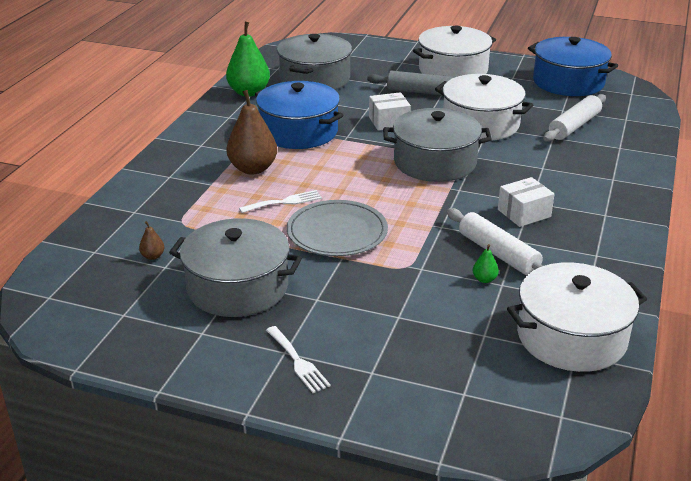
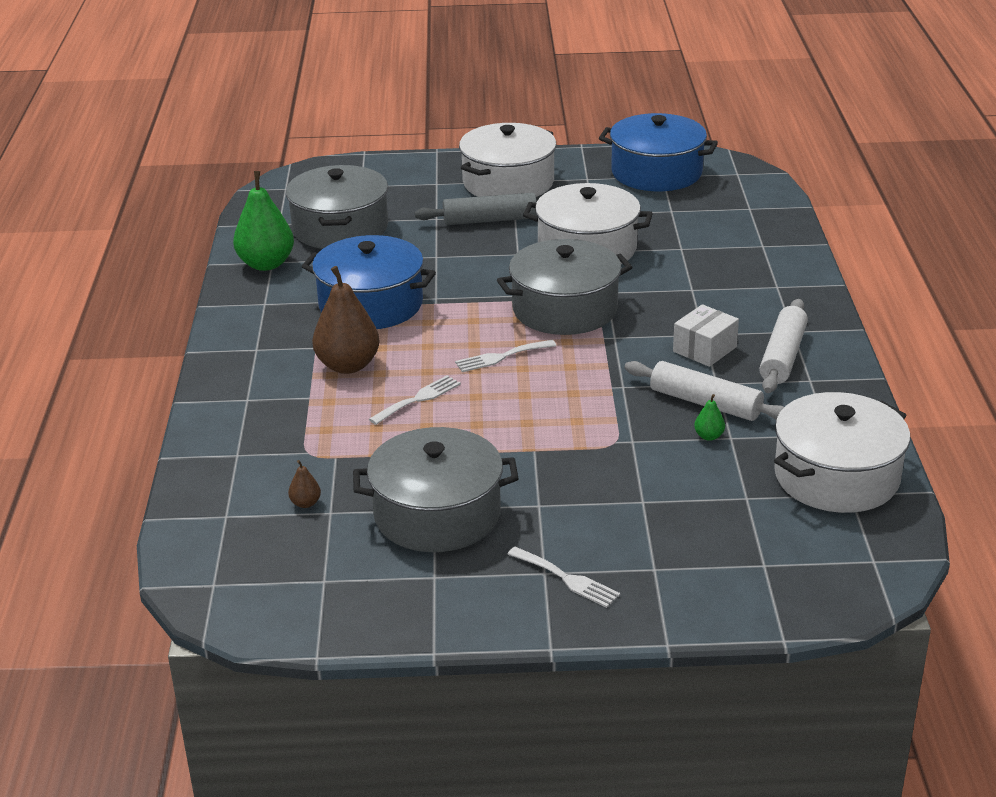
camera: 20 degrees left, 0 degrees up
(337, 232) = (507, 421): grey plate -> none
(364, 186) = (501, 357): none -> white fork
(389, 121) = (474, 268): white box -> none
(574, 126) = (697, 229): white rolling pin -> white rolling pin (783, 356)

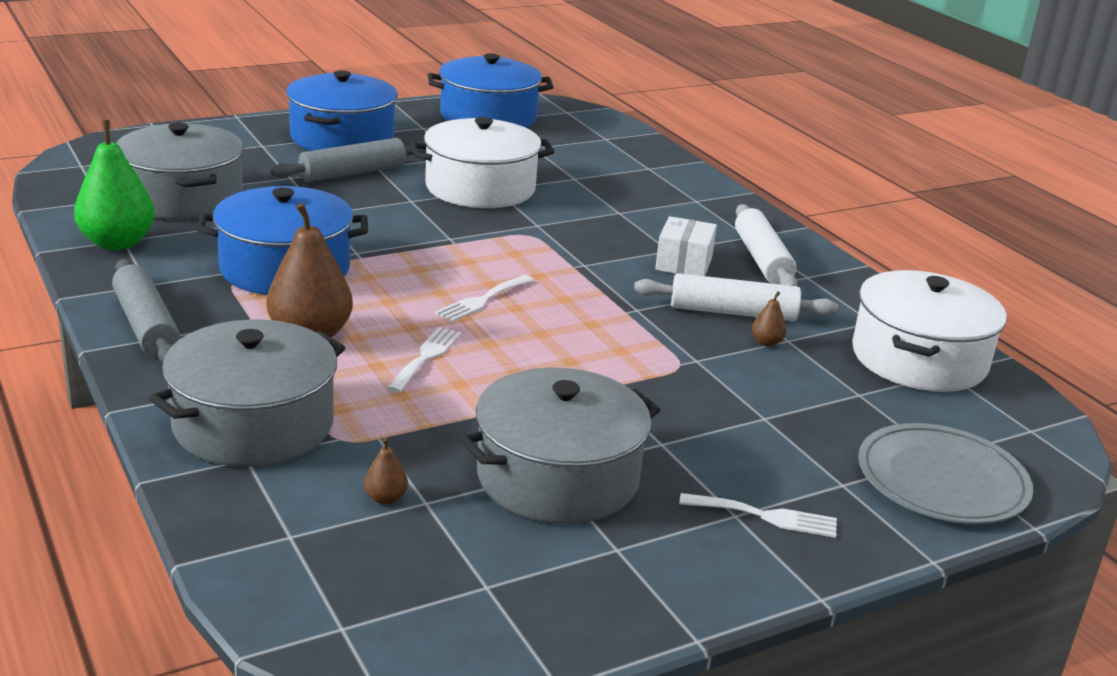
camera: 30 degrees left, 5 degrees down
(241, 338) = (147, 326): none -> grey rolling pin
(508, 182) = (342, 137): white pot -> blue pot
(564, 309) = (508, 245): grey pot -> grey pot (253, 424)
(709, 436) = (766, 342): green pear -> brown pear
(743, 584) = (942, 480): none -> grey plate

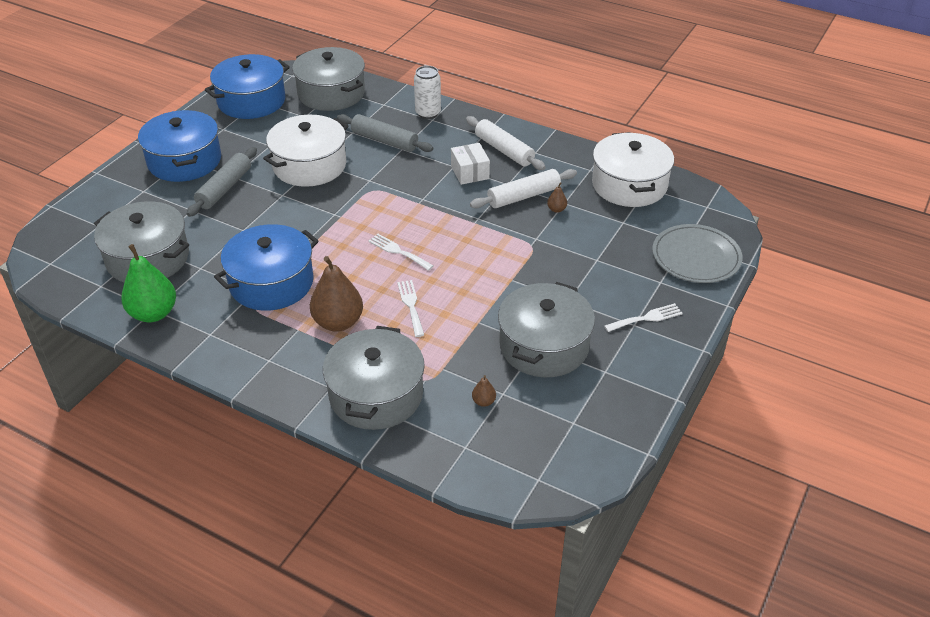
camera: 30 degrees left, 15 degrees up
(147, 326) = (245, 363): grey rolling pin -> grey rolling pin (384, 140)
(482, 300) = (398, 251): white fork -> white fork turned 120 degrees clockwise
(594, 139) = (331, 93): none -> grey pot
(698, 193) = (428, 113): none -> white can

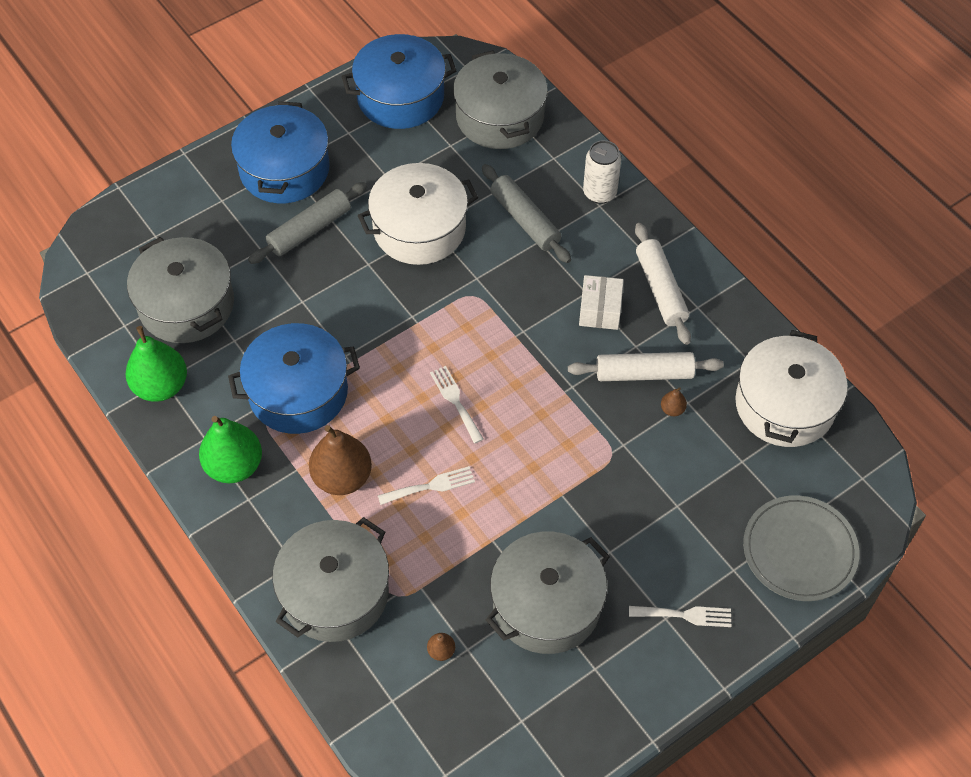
camera: 25 degrees right, 15 degrees up
(244, 343) = (234, 466): none -> green pear
(411, 305) = (431, 486): white fork -> white fork turned 60 degrees clockwise

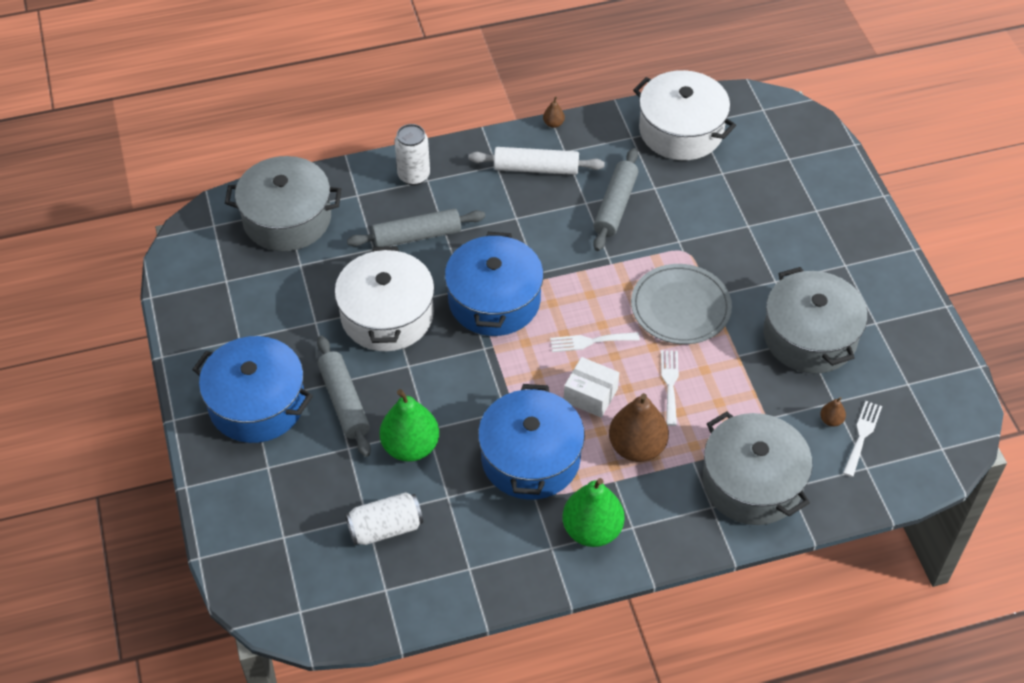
camera: 70 degrees left, 5 degrees down
(161, 386) = (475, 572): green pear -> green pear (410, 447)
(186, 304) = (385, 528): grey pot -> white can
(400, 97) = (218, 286): blue pot -> blue pot (494, 300)
(600, 310) = (539, 214): white box -> white box (590, 395)
(644, 373) = (615, 206): white rolling pin -> grey rolling pin
(672, 409) = (657, 199): brown pear -> brown pear (553, 124)
(685, 615) = (846, 252): white fork -> white fork (862, 435)
(799, 550) = (812, 166): grey plate -> grey plate (680, 307)

